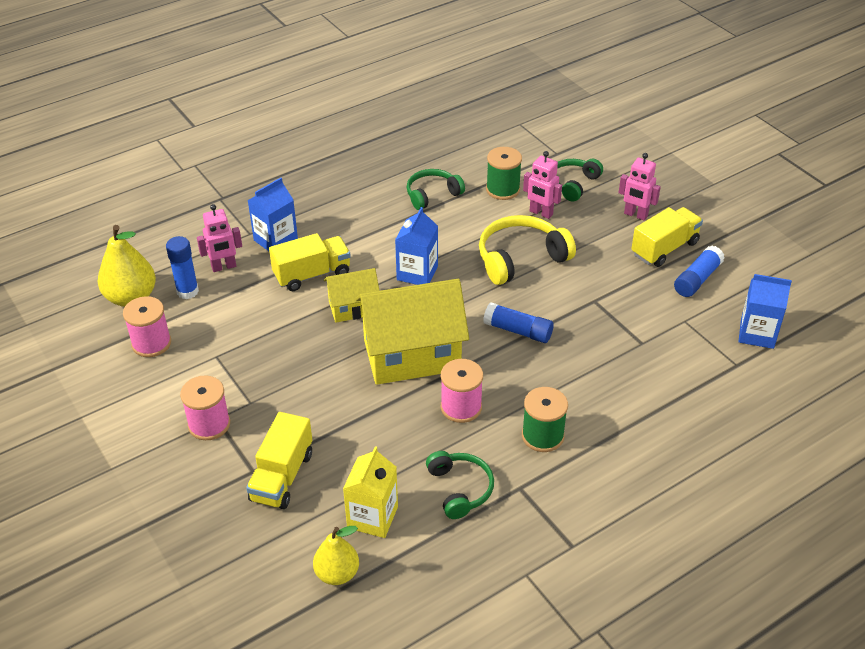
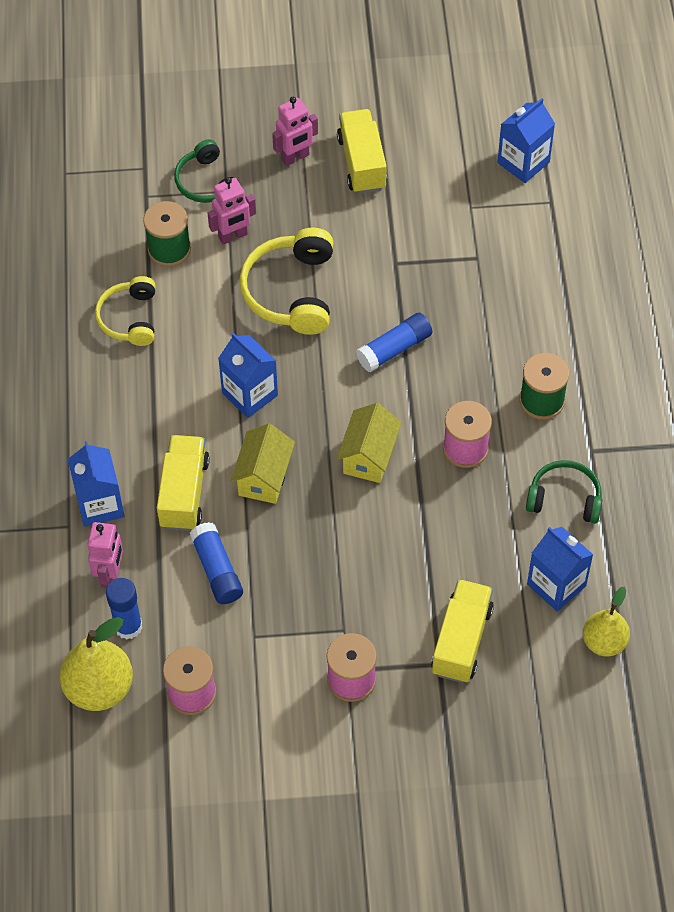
camera: 60 degrees left, 15 degrees up
(282, 476) = (461, 640): yellow truck -> yellow truck turned 120 degrees counterclockwise
(372, 517) = (556, 585): yellow carton -> blue carton
(412, 355) = (369, 456): yellow house -> yellow house, size x0.53
(432, 194) = (129, 318): green headphones -> yellow headphones
(697, 279) = (423, 163): blue glue stick -> blue glue stick (217, 570)

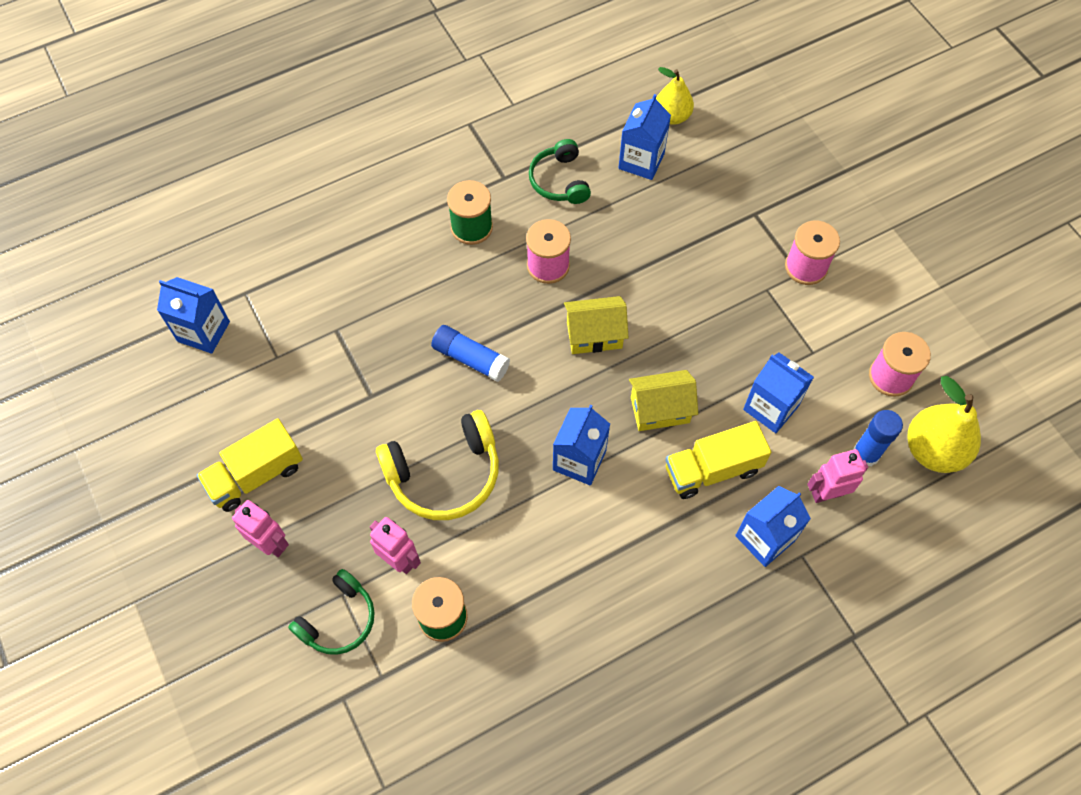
camera: 115 degrees left, 5 degrees up
(129, 318) = (546, 615): yellow headphones -> none
(217, 570) = (771, 407): blue glue stick -> blue carton
(461, 640) = (726, 206): yellow truck -> none

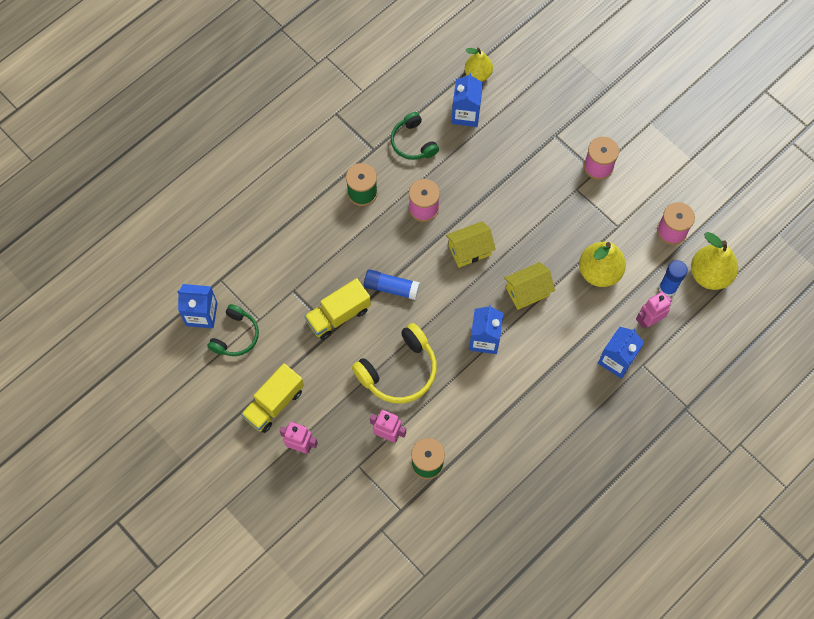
camera: 15 degrees left, 5 degrees up
(338, 619) = (361, 482): green headphones -> green headphones (236, 336)
(712, 469) = (572, 323): yellow truck -> yellow truck (338, 315)
(771, 407) = (599, 272): blue carton -> yellow pear

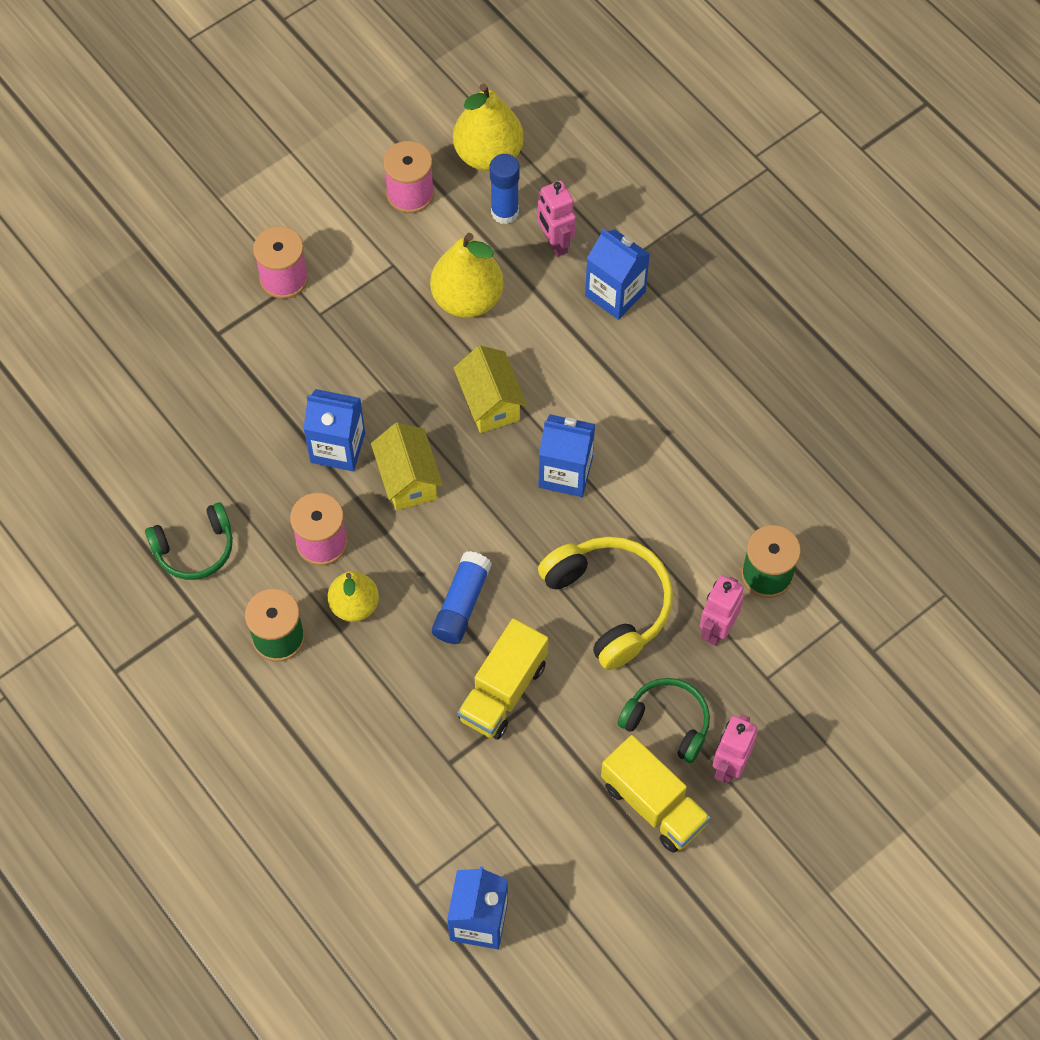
camera: 85 degrees left, 5 degrees down
(236, 336) = (525, 863): green headphones -> green headphones (667, 722)
(338, 315) = (503, 691): yellow truck -> yellow truck turned 60 degrees clockwise
(466, 114) = (154, 461): blue carton -> blue carton (337, 447)
(478, 74) = (80, 435): yellow pear -> yellow pear (354, 605)

